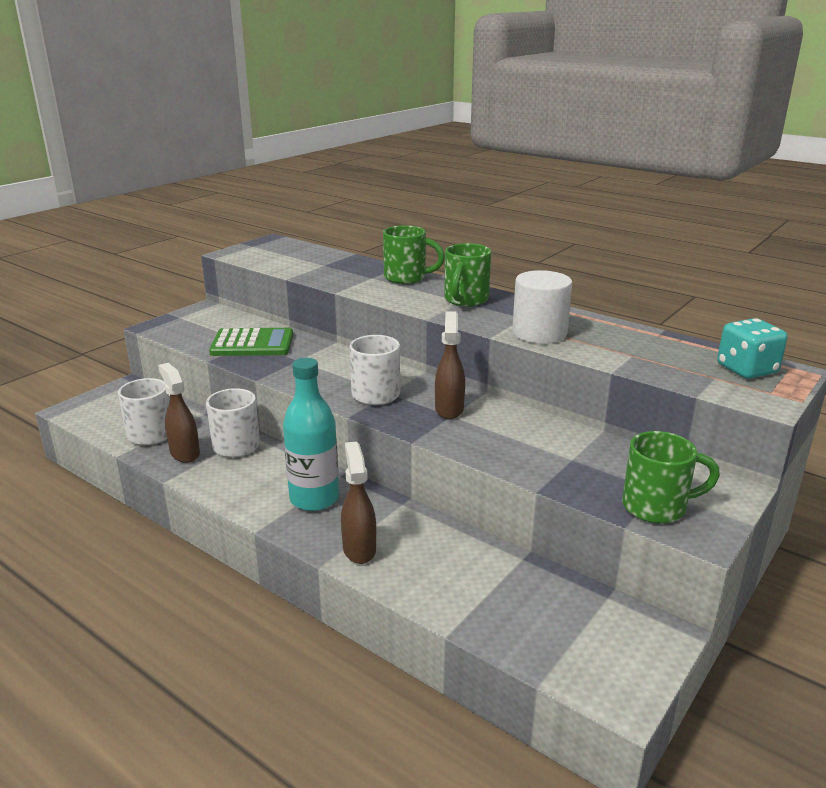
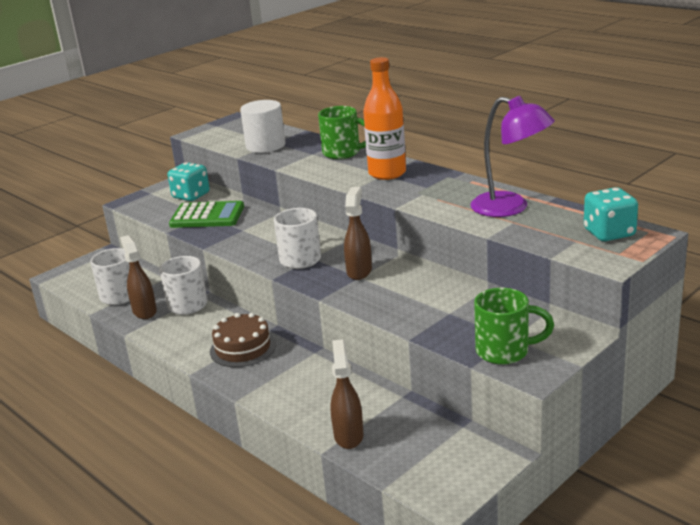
camera: 10 degrees right, 0 degrees up
(228, 321) = (191, 196): none -> turquoise dice
(314, 499) = (243, 348): turquoise bottle -> brown cake
(359, 549) = (270, 387): brown spray bottle -> brown spray bottle (348, 435)
(465, 300) = (387, 173): green mug -> orange bottle
(539, 333) = (440, 203): white cylinder -> white cylinder (265, 146)
(621, 340) = (510, 208): none -> purple lamp

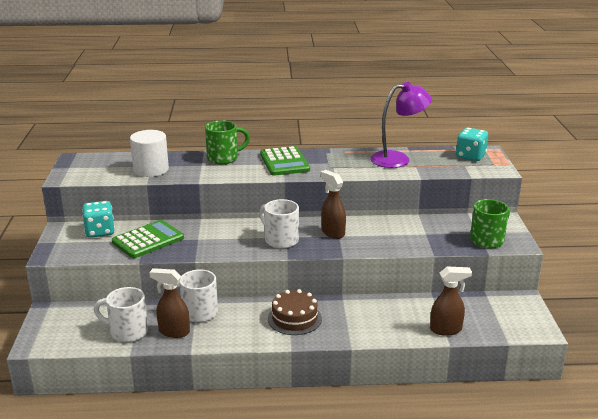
camera: 50 degrees left, 0 degrees up
(348, 435) = (446, 329): brown spray bottle -> brown spray bottle turned 135 degrees clockwise
(387, 173) = (284, 162): orange bottle -> green calculator

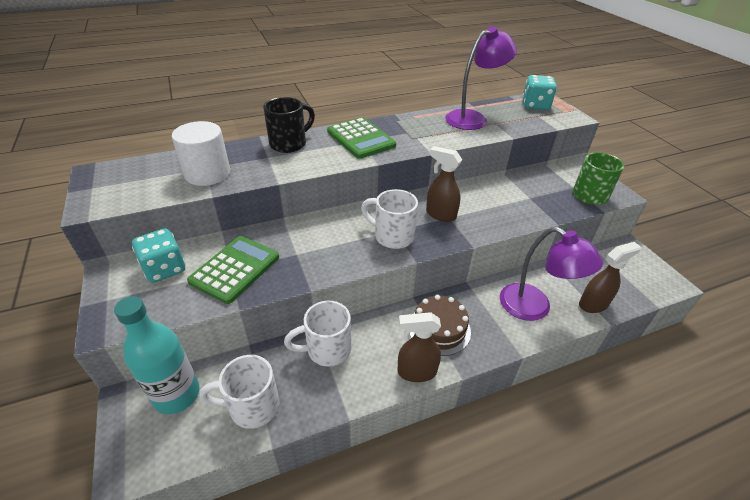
camera: 20 degrees left, 15 degrees up
(80, 315) = (176, 395): none -> turquoise bottle
(173, 332) = (312, 389): brown spray bottle -> brown spray bottle (416, 372)
(224, 158) = (289, 144): green mug -> black mug
(388, 321) = (534, 308): none -> purple lamp

